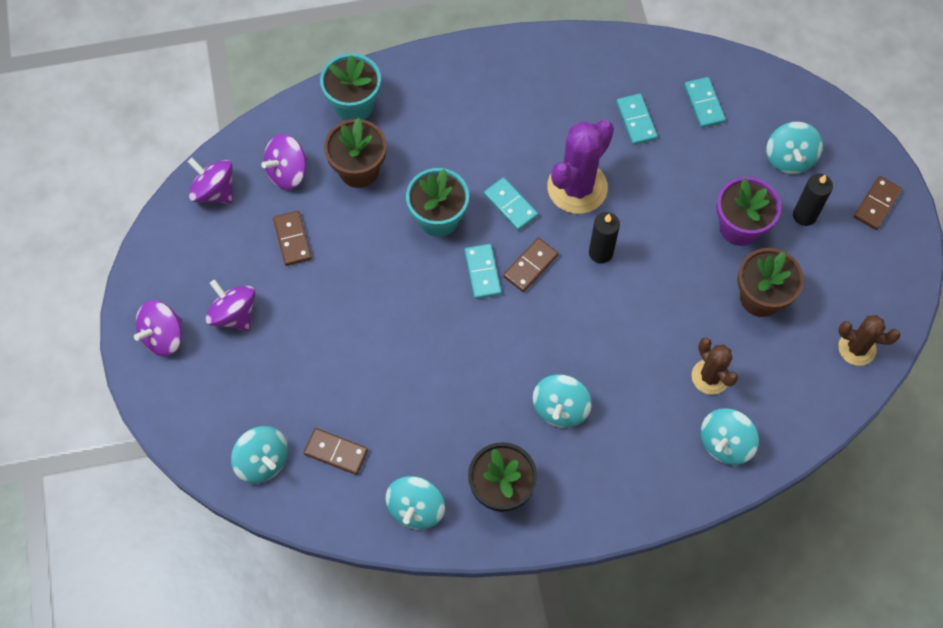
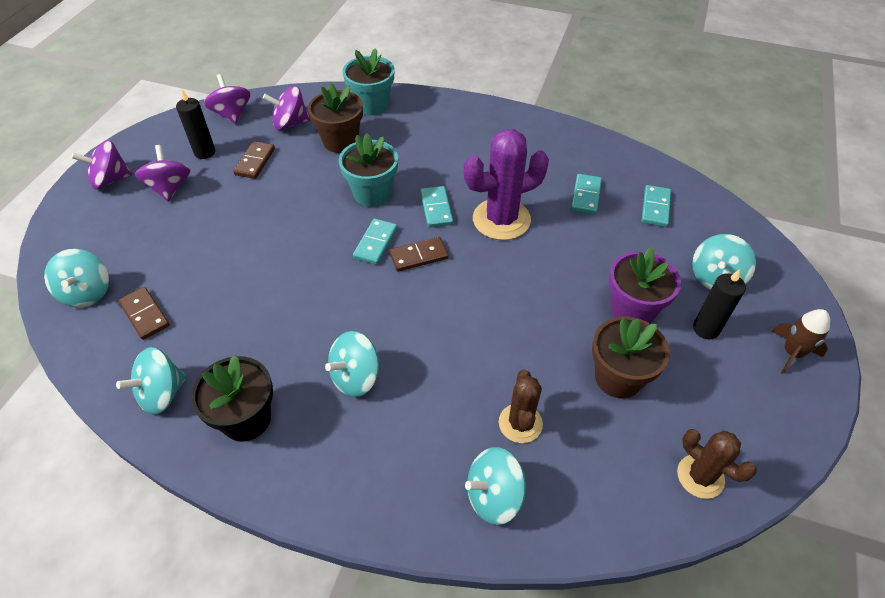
camera: 30 degrees right, 15 degrees down
(600, 252) = (487, 273): black candle -> black candle (205, 152)
(877, 204) = (792, 353): brown domino -> brown rocket

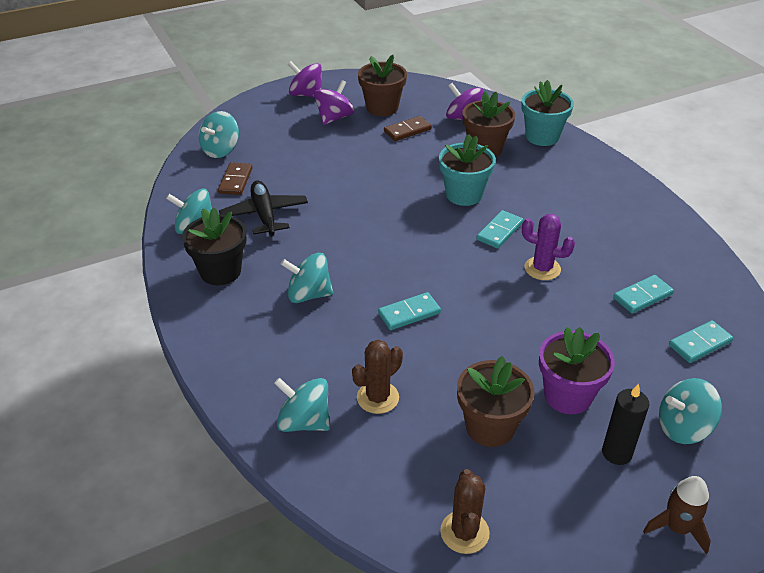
camera: 45 degrees right, 10 degrees down
(205, 152) = (382, 108): black candle -> brown flower pot
(219, 330) = (264, 215): none -> black plane
(232, 114) = (429, 93): purple spinning top -> none
(376, 243) = (425, 227): turquoise domino -> turquoise domino (409, 313)
(419, 256) = (445, 253): brown domino -> none
(501, 219) = (542, 268): purple cactus -> purple cactus, size x0.60

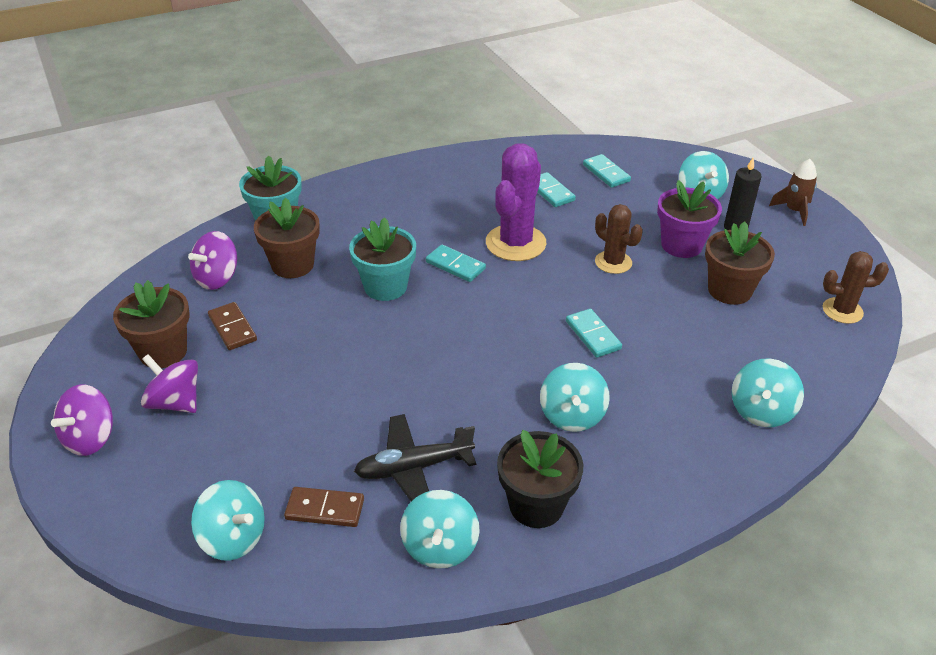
camera: 90 degrees left, 0 degrees up
(378, 397) = (715, 359): brown cactus -> brown cactus (613, 262)
(542, 268) = (515, 243): purple cactus -> purple cactus, size x1.68

